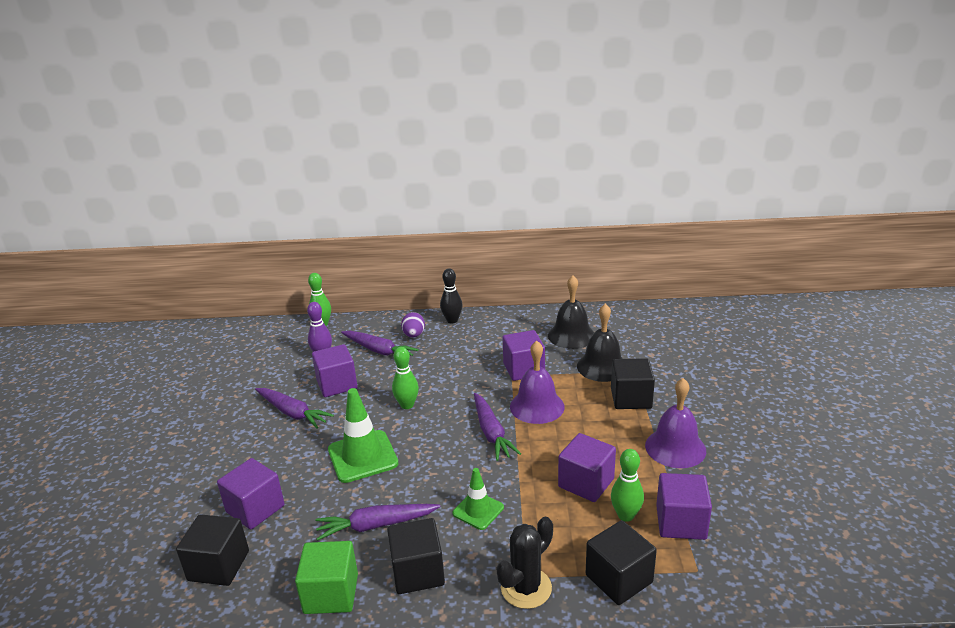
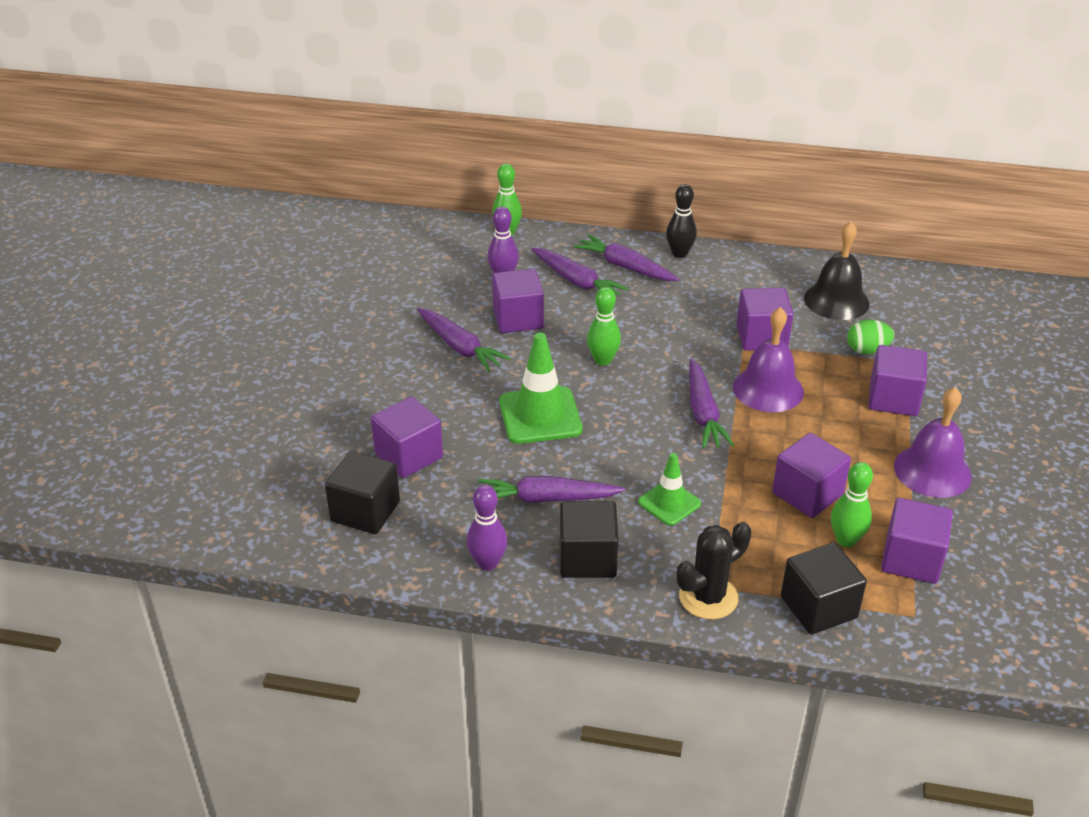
camera: 10 degrees right, 10 degrees up
(331, 593) = (487, 563): green cube -> purple bowling pin
(414, 335) = (625, 267): purple egg -> purple carrot
(602, 366) = (867, 350): black bell -> green egg
(631, 398) = (893, 399): black cube -> purple cube

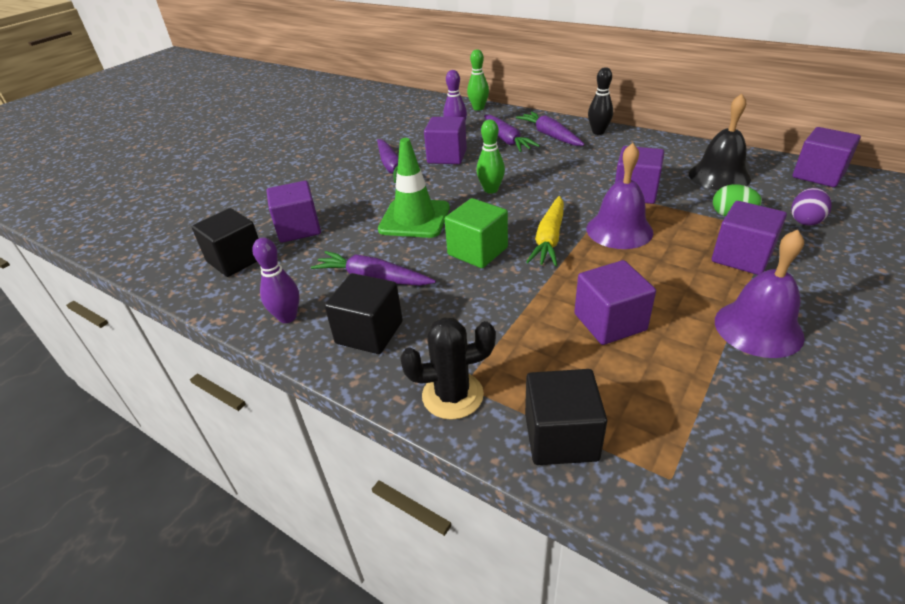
camera: 25 degrees right, 0 degrees up
(637, 443) = (477, 251): none -> green cube
(669, 503) = (472, 302): green traffic cone -> none
(703, 413) = (549, 238): purple carrot -> yellow carrot
(846, 540) = (628, 374): green bowling pin -> none
(911, 559) = (694, 413): purple cube -> purple cube (818, 175)
(934, 345) = (805, 220): none -> purple egg

